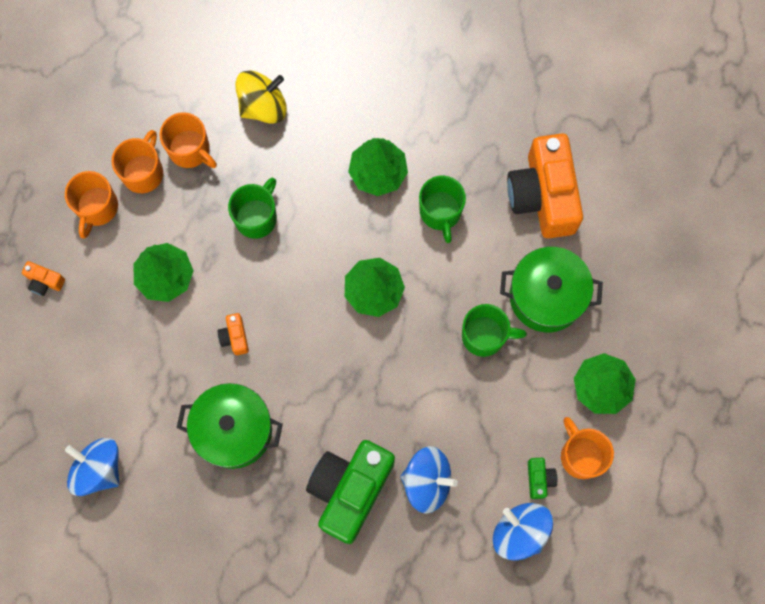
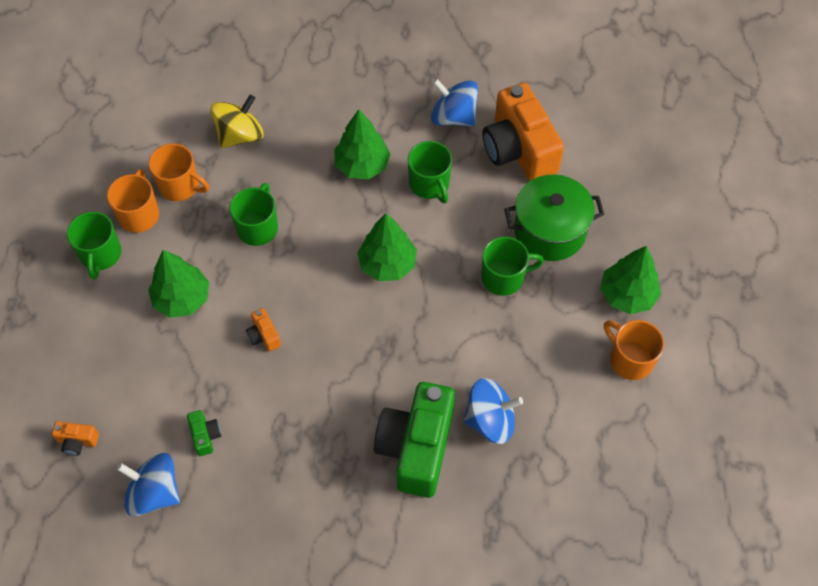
camera: 15 degrees left, 15 degrees down
(44, 281) = (62, 331): orange camera -> orange camera (77, 441)
(97, 208) = (100, 255): orange mug -> green mug
(234, 430) = (285, 421): green pot -> none
(519, 532) = (595, 444): blue spinning top -> blue spinning top (453, 117)
(539, 479) = (597, 390): green camera -> green camera (205, 436)

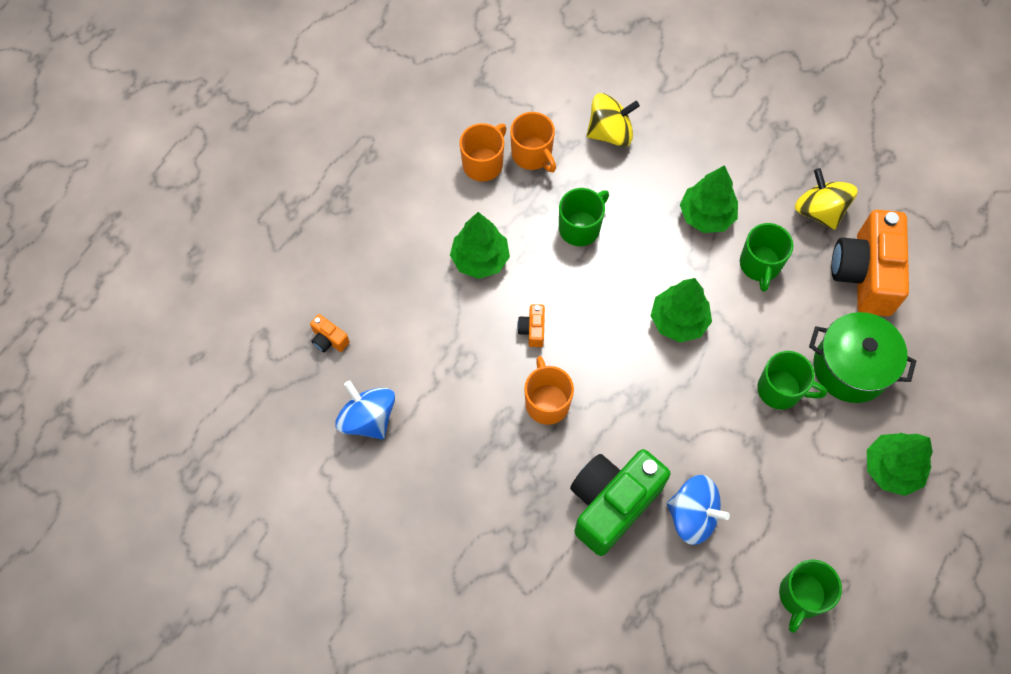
camera: 30 degrees right, 5 degrees up
(100, 255) = (432, 184): green mug -> green mug (801, 596)
(205, 436) = (435, 392): green camera -> none
(453, 117) = (819, 211): blue spinning top -> yellow spinning top
(630, 359) = (858, 531): orange mug -> orange mug (547, 402)

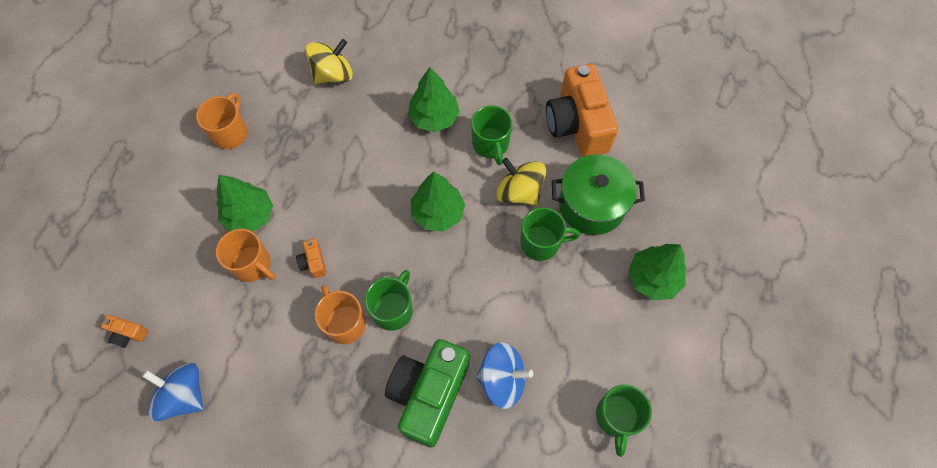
camera: 20 degrees left, 0 degrees up
(532, 155) = (271, 112): orange mug -> orange mug (252, 265)
(580, 227) = (330, 161): green mug -> green mug (393, 309)
(819, 211) = (524, 85): yellow spinning top -> yellow spinning top (519, 192)

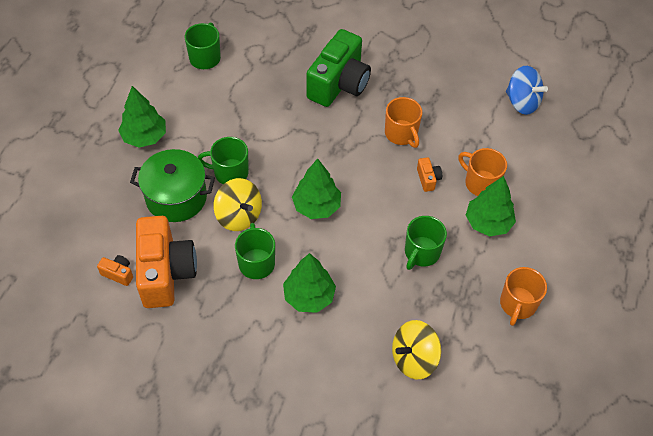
camera: 175 degrees left, 10 degrees down
(128, 334) = (575, 145): orange camera -> orange camera (118, 273)
(393, 309) = (362, 138): green mug -> green mug (421, 253)
(502, 379) = (283, 86): blue spinning top -> none

